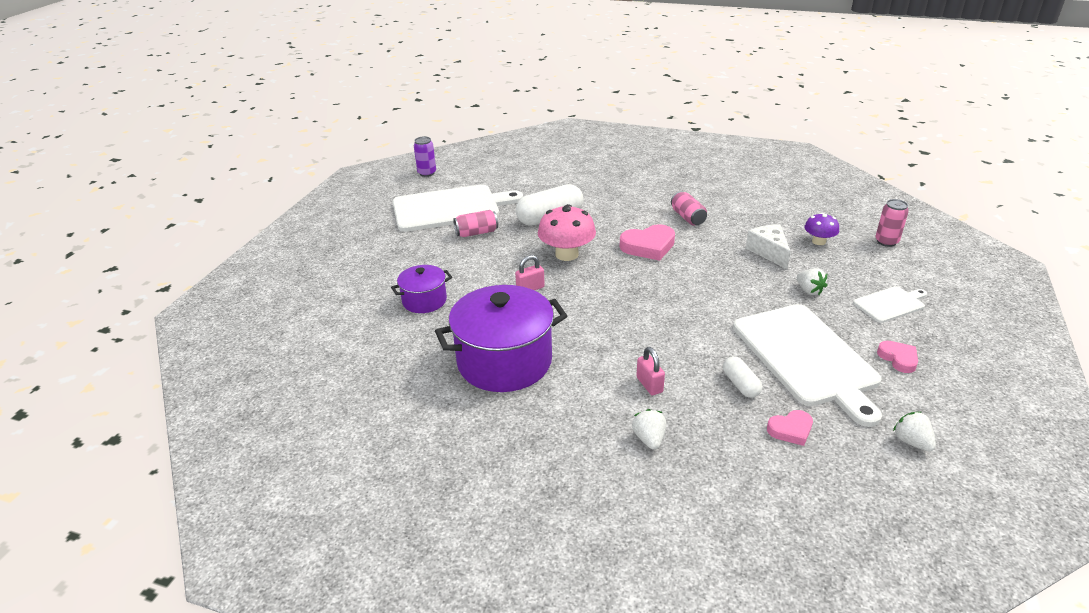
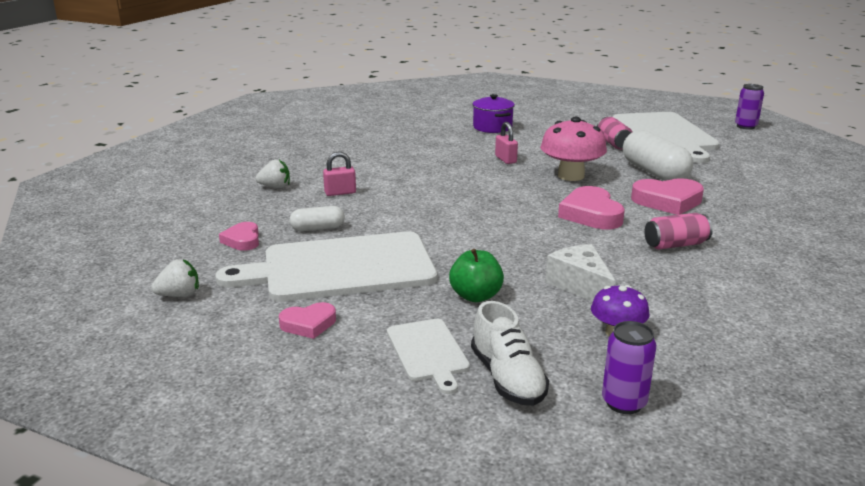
camera: 95 degrees right, 10 degrees down
(504, 362) = (397, 149): purple pot -> none
(611, 216) = (667, 201): none -> pink heart
(769, 252) = (580, 286): white cheese -> white cheese turned 105 degrees counterclockwise
(809, 291) = (475, 296): white strawberry -> green apple
(886, 242) = (623, 403): pink can -> purple can
(894, 275) = (507, 378): none -> white shoe

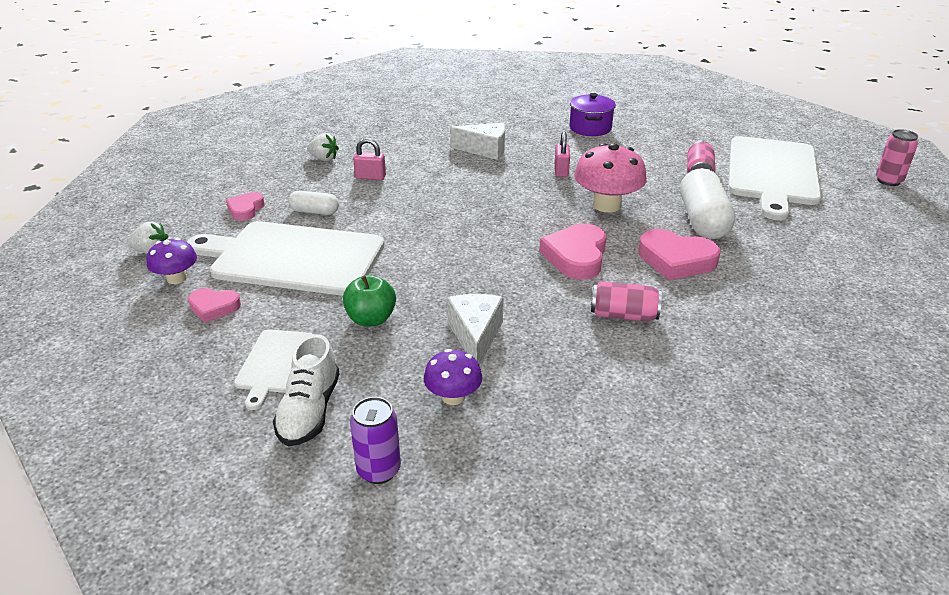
camera: 25 degrees right, 10 degrees up
(237, 310) = (177, 278): none -> purple mushroom
(422, 156) = (485, 150): none -> white cheese
(745, 126) = (888, 181): purple can -> pink can

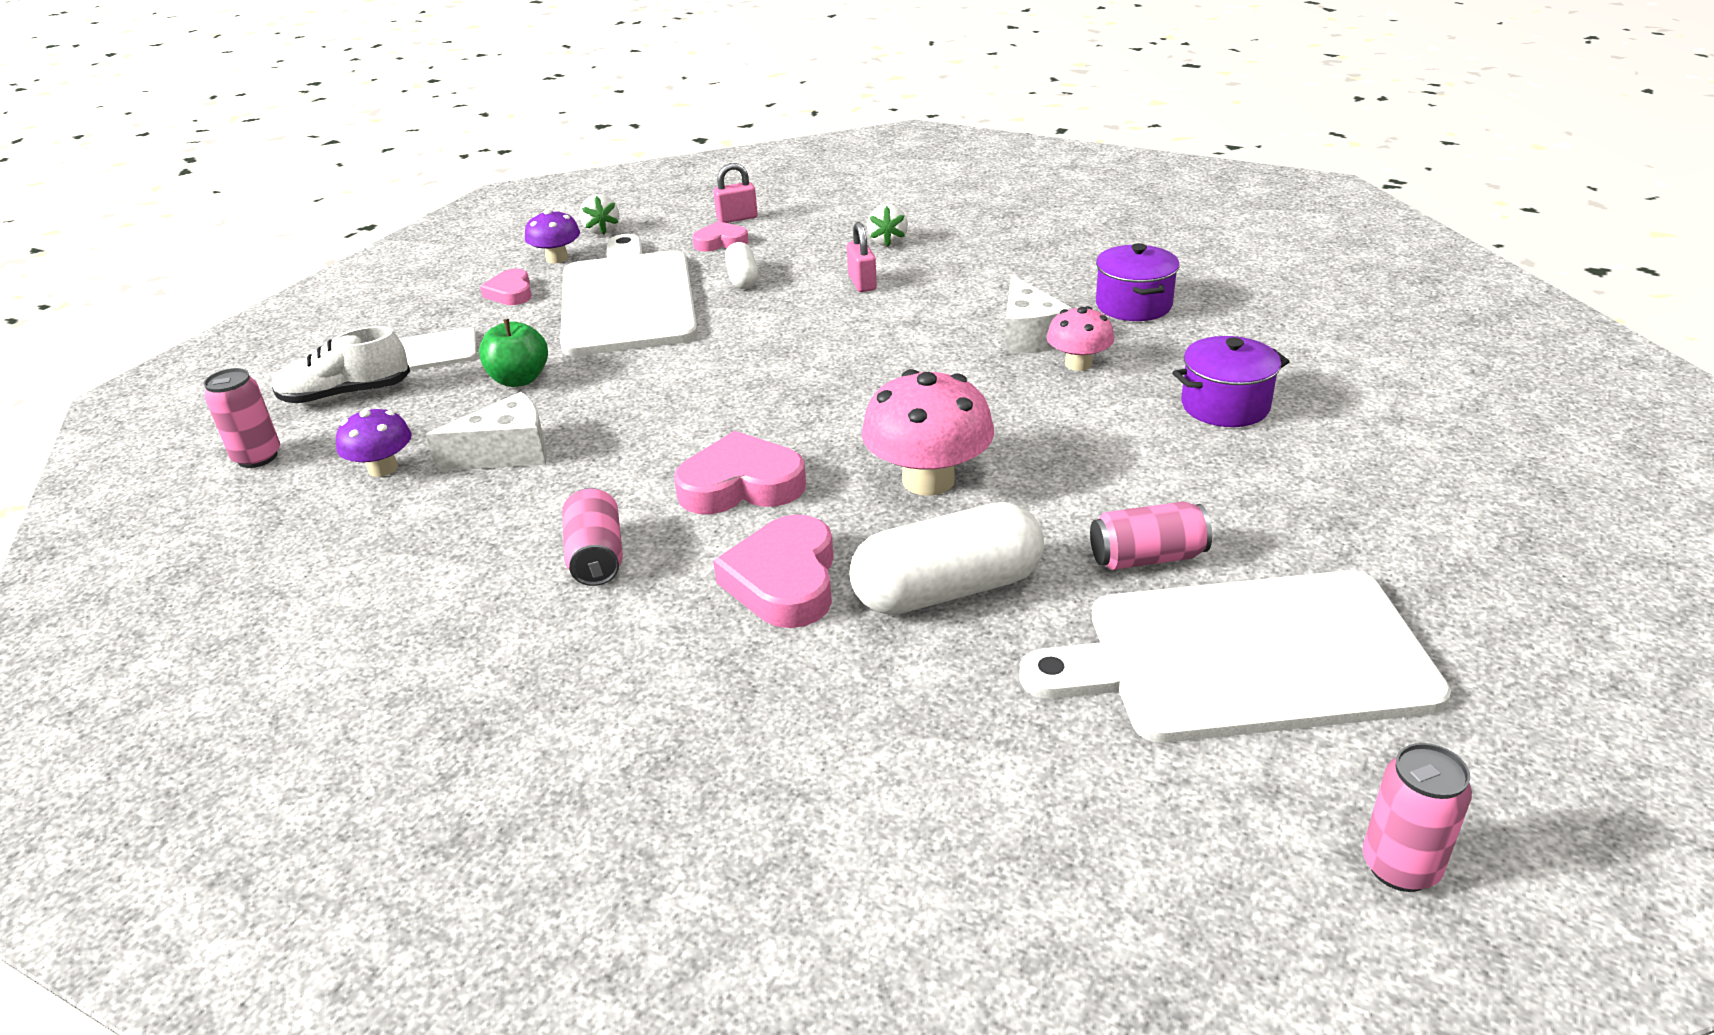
camera: 70 degrees right, 0 degrees up
(379, 470) = (257, 457): purple can -> pink can
(479, 121) = (1133, 305): none -> purple pot
(525, 146) = (1078, 364): none -> pink mushroom
(561, 171) = (1016, 414): pink padlock -> pink padlock (737, 218)

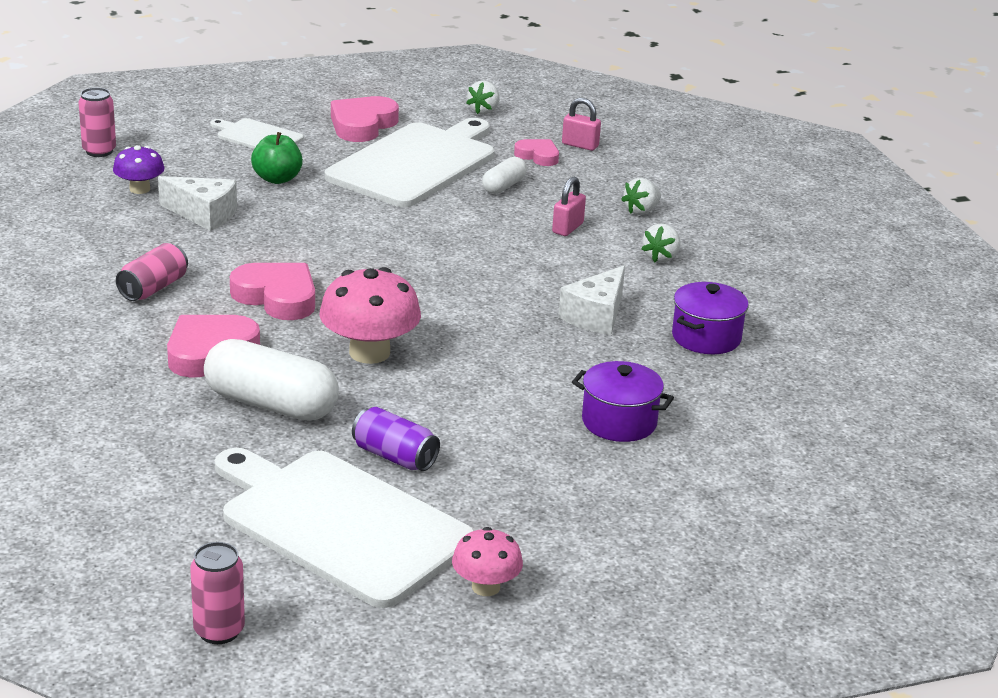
camera: 40 degrees right, 5 degrees down
(346, 394) = (186, 140): white shoe -> none
(511, 293) = (362, 125): pink heart -> pink heart, size x1.68
(557, 258) = (425, 116): purple mushroom -> none
(976, 267) = (661, 257): none -> white strawberry
(1078, 364) = (588, 348): pink mushroom -> pink mushroom (486, 587)
(1147, 558) = (394, 457): pink can -> purple can

